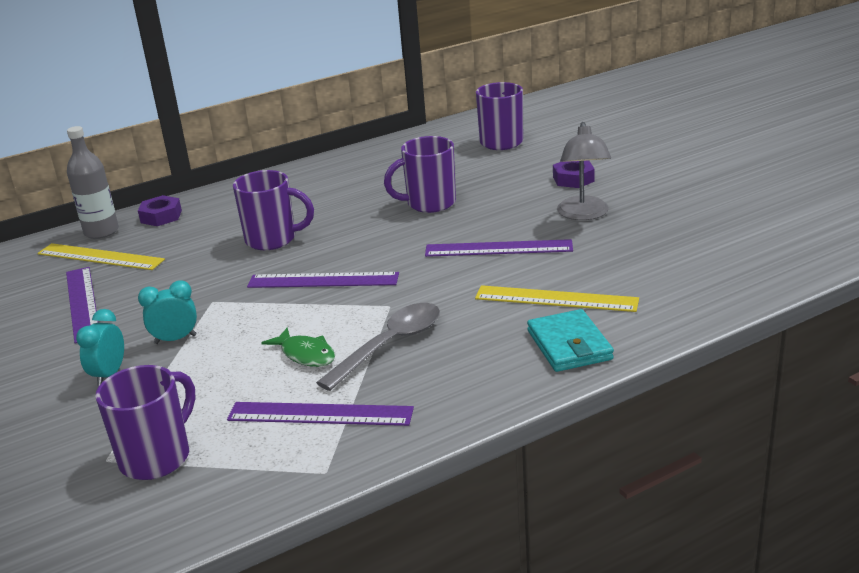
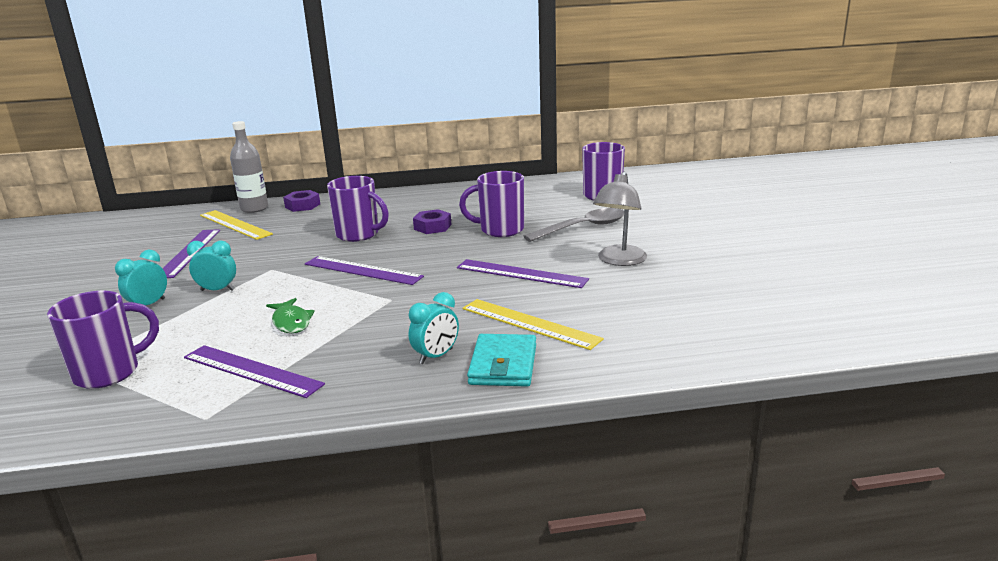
camera: 20 degrees right, 5 degrees down
(389, 345) = (359, 330): grey spoon -> grey spoon (583, 228)
(497, 353) = (436, 356): none -> turquoise clock
(573, 179) = (637, 232): purple nut -> purple nut (432, 227)

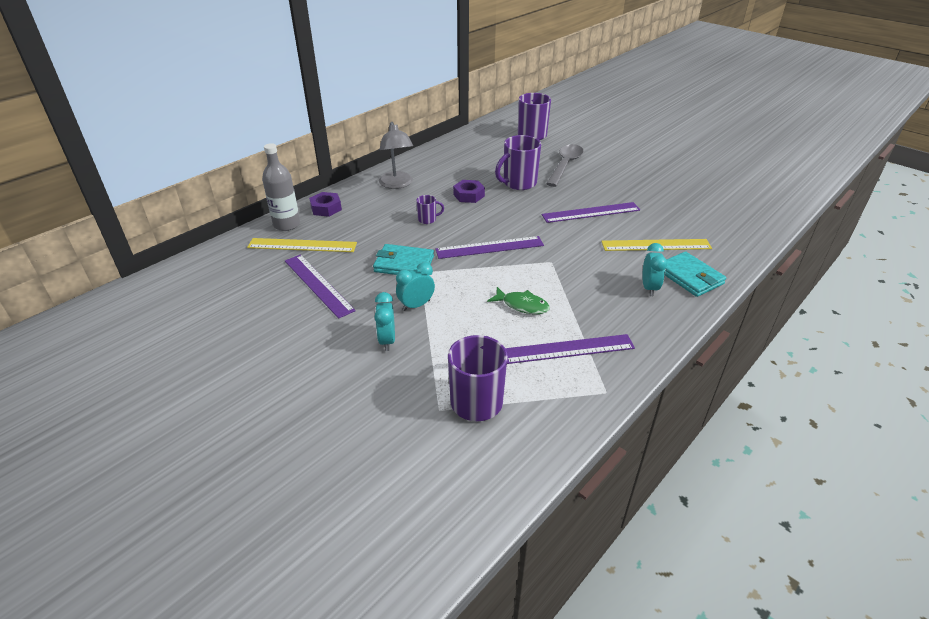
camera: 40 degrees left, 15 degrees up
(272, 259) = (404, 264): none -> turquoise wallet
(359, 234) = (428, 219): purple mug -> purple mug, size x0.49
(619, 261) = (626, 183): grey lamp -> grey lamp (397, 184)

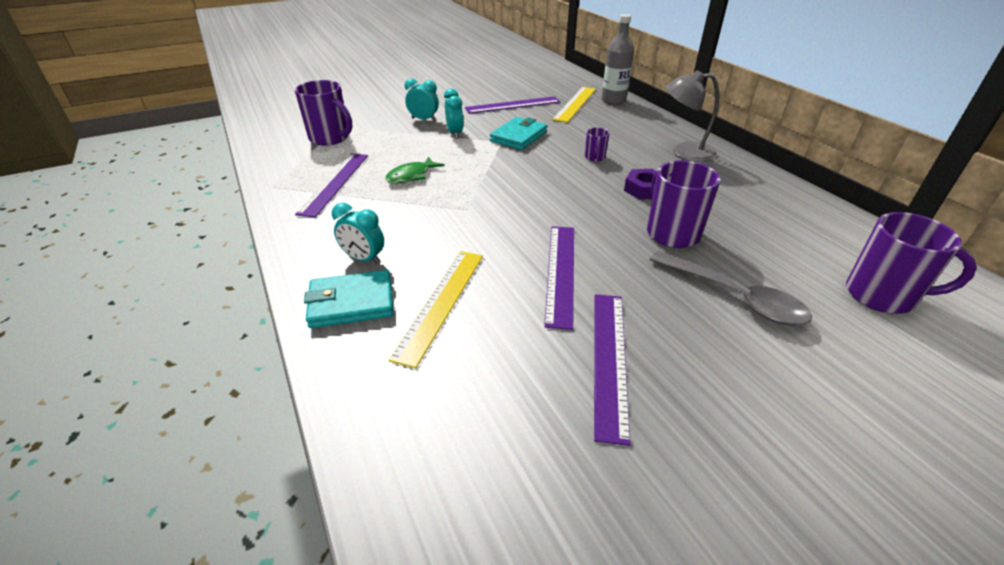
camera: 110 degrees right, 0 degrees up
(326, 208) = (638, 116): purple nut -> none
(489, 247) = (519, 180): purple ruler -> purple ruler (609, 359)

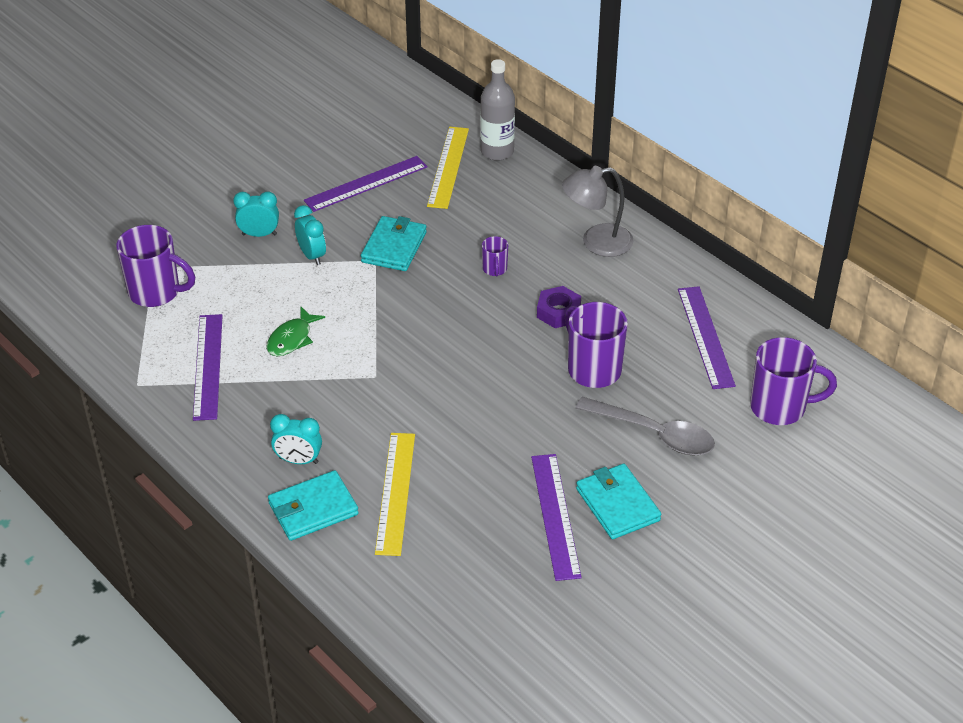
camera: 15 degrees left, 5 degrees up
(561, 272) = (495, 438): purple ruler -> purple ruler (705, 336)
(687, 362) = (617, 504): none -> turquoise wallet

